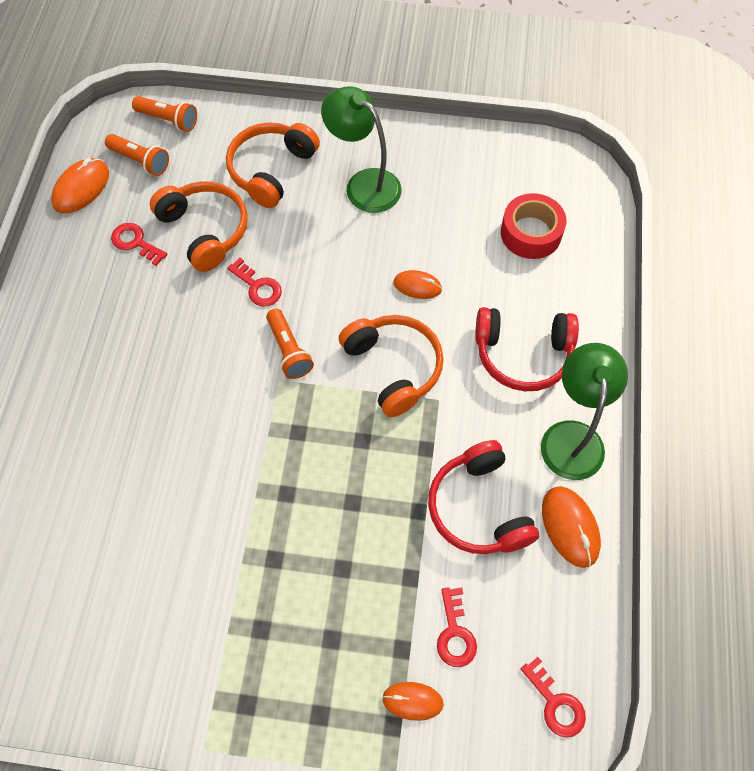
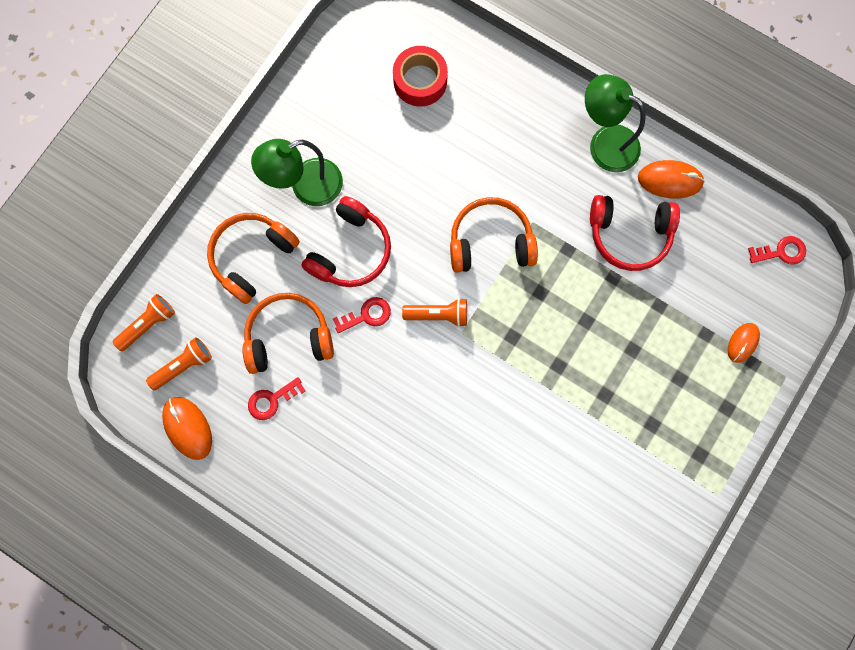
camera: 65 degrees left, 15 degrees up
(271, 170) = (252, 257): orange headphones -> orange headphones turned 75 degrees clockwise
(417, 286) = (427, 190): orange mouse -> none
(455, 633) = (710, 294): red key -> none
(523, 354) = (524, 142): red headphones -> red headphones (351, 251)

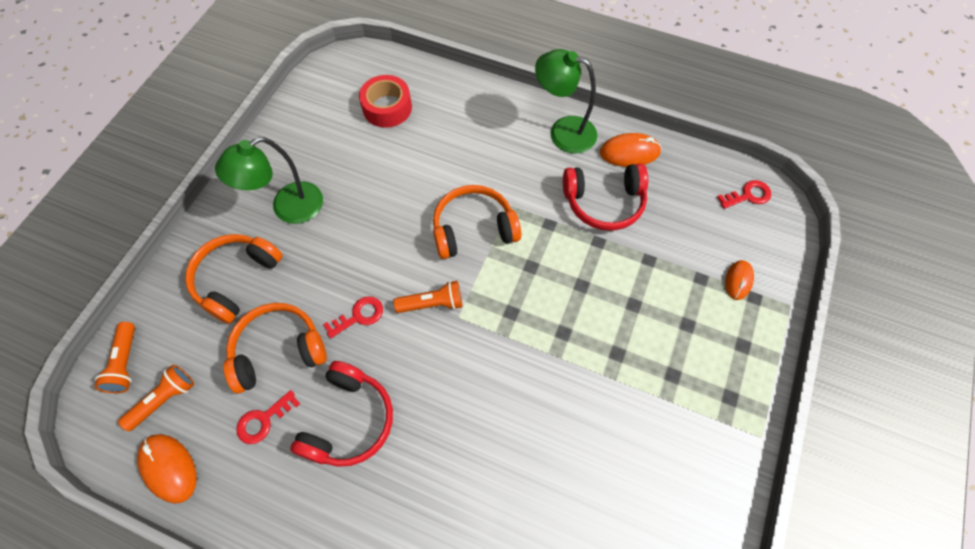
camera: 10 degrees left, 15 degrees down
(148, 324) = (125, 363): orange flashlight -> orange flashlight turned 135 degrees clockwise
(351, 251) = (337, 258): red headphones -> red headphones (349, 421)

